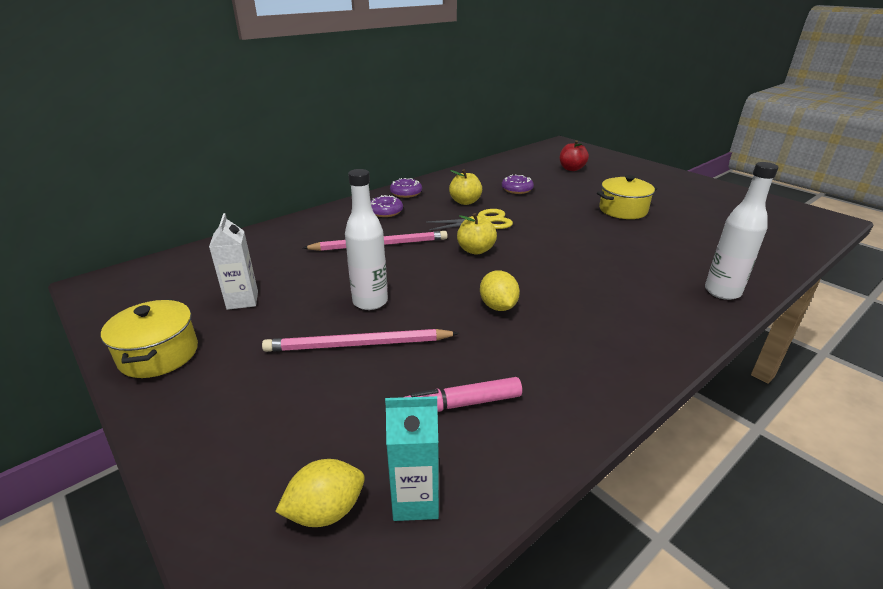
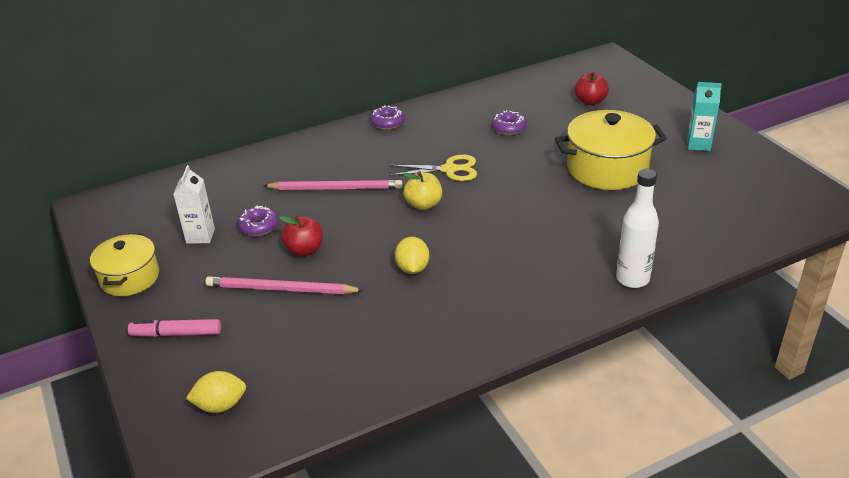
camera: 15 degrees right, 5 degrees up
(370, 302) = (304, 250): white bottle -> red apple
(386, 212) = (357, 147): purple donut -> purple donut (258, 226)
(415, 500) = (279, 408): turquoise carton -> turquoise carton (698, 144)
(463, 404) = (341, 349): pink marker -> pink marker (176, 334)
(465, 202) = (444, 141): yellow apple -> none
(623, 210) = (607, 168): yellow pot -> yellow pot, size x1.55

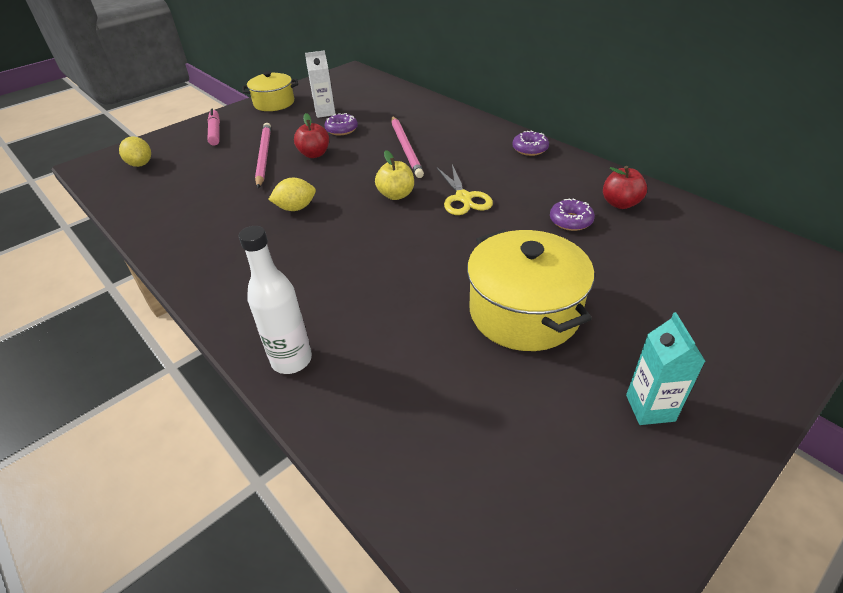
camera: 75 degrees right, 5 degrees up
(590, 101) = (690, 276): red apple -> red apple (620, 203)

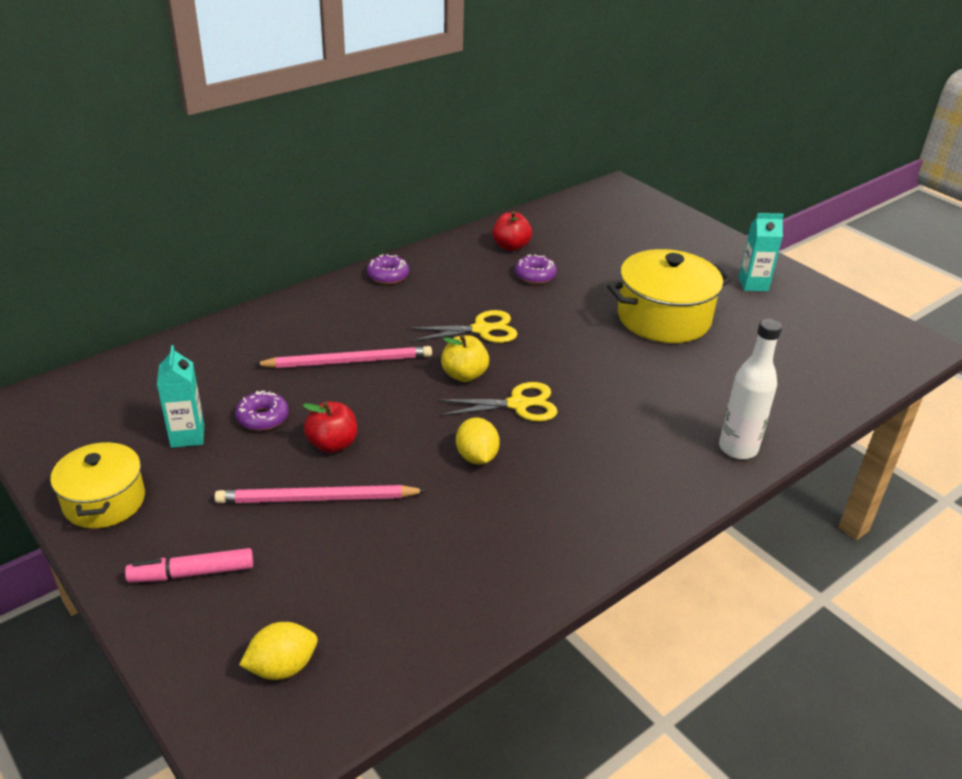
camera: 90 degrees left, 5 degrees down
(325, 112) = (187, 436): white carton -> turquoise carton
(359, 222) = (518, 404): none -> yellow scissors

